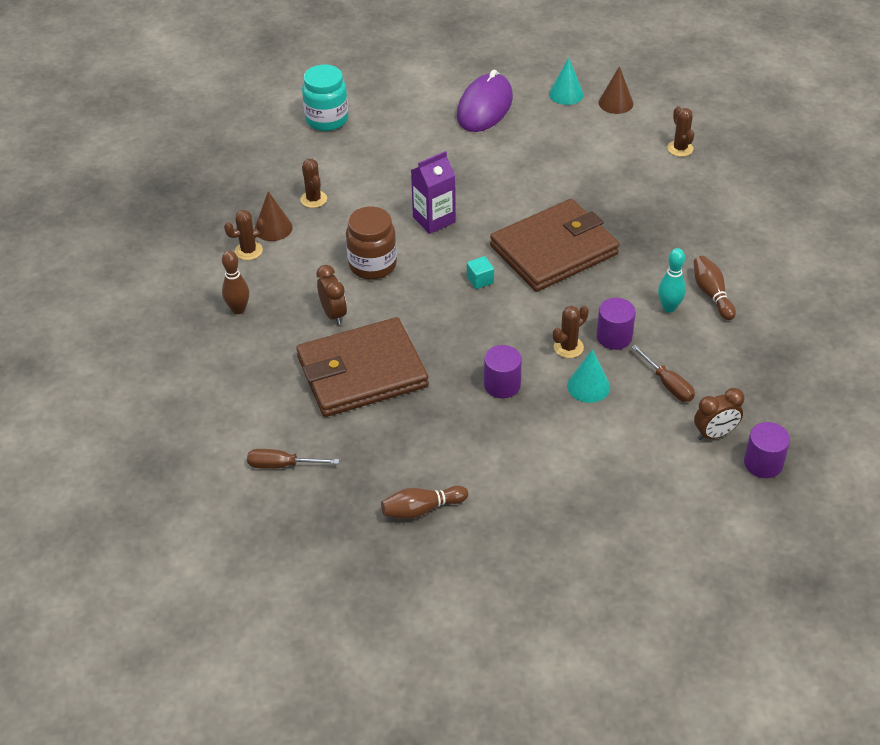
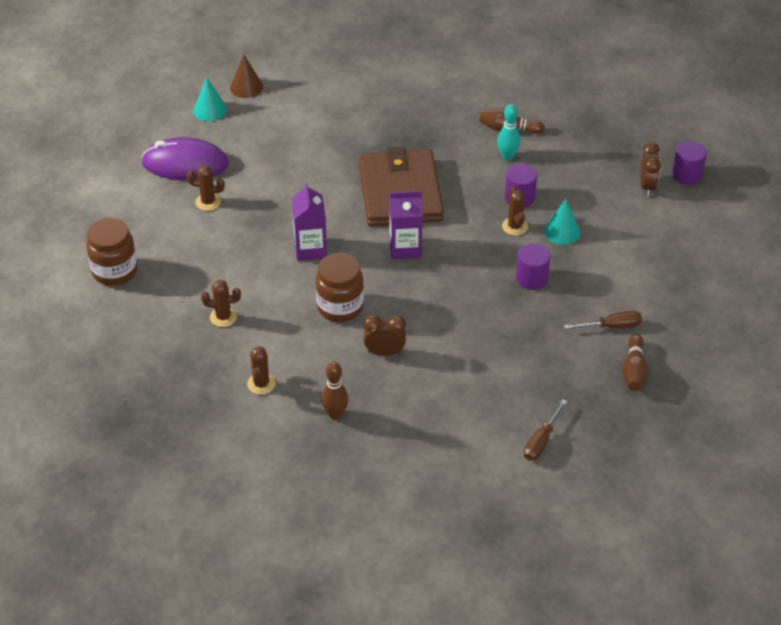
camera: 65 degrees left, 0 degrees up
(273, 228) = (242, 357): brown cone -> none
(327, 119) = (114, 271): turquoise jar -> brown jar
(362, 372) = (465, 356): brown wallet -> none
(480, 280) = (405, 248): turquoise cube -> purple carton
(484, 107) = (185, 164): purple mouse -> purple mouse turned 45 degrees counterclockwise
(668, 384) = (585, 189): brown screwdriver -> brown screwdriver (611, 326)
(680, 148) = (333, 76): brown cactus -> brown cactus (208, 202)

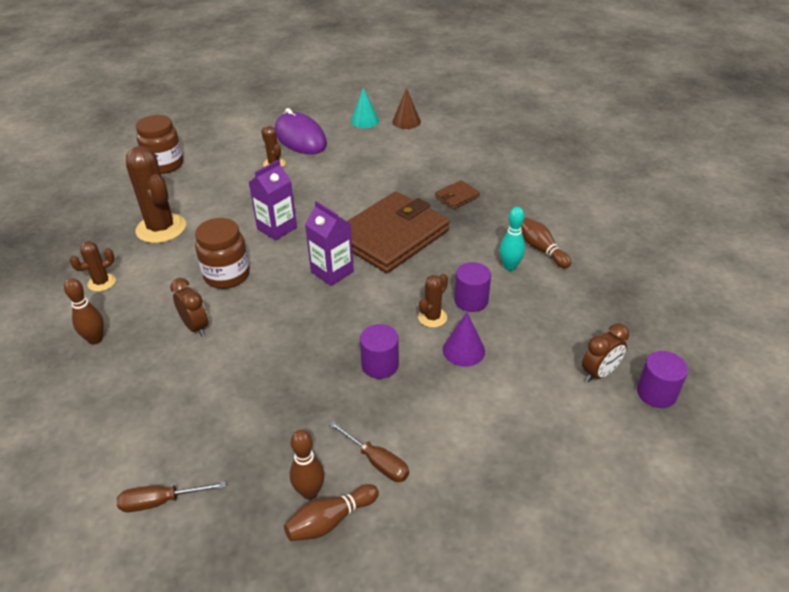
camera: 50 degrees right, 5 degrees down
(223, 317) = (161, 228): brown cactus -> brown cactus, size x1.97
(394, 128) = (457, 197): none -> brown wallet
(562, 231) = (463, 350): turquoise cone -> purple cone
(604, 369) = (310, 492): none -> brown bowling pin

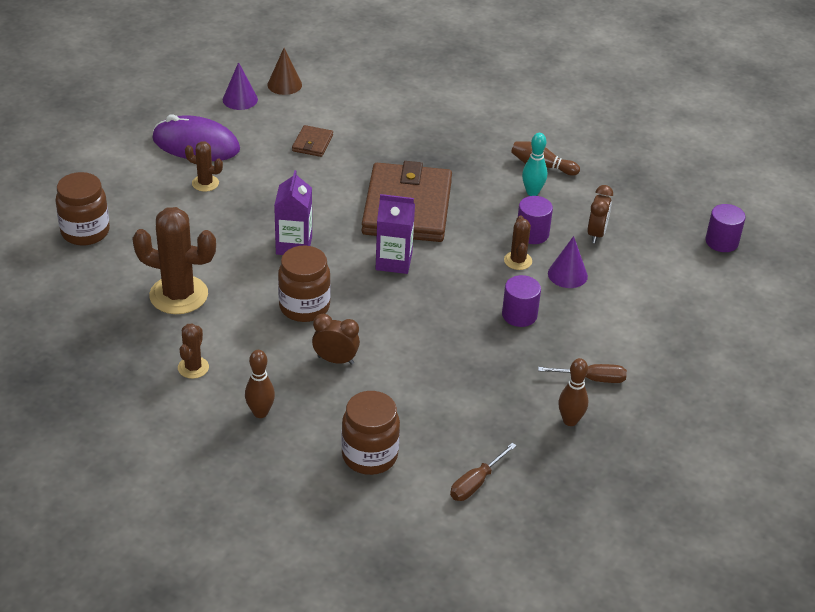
camera: 40 degrees left, 0 degrees up
(117, 421) = (369, 456): none -> brown jar
(330, 520) = (603, 429): brown bowling pin -> none
(364, 121) = (240, 99): turquoise cone -> purple cone
(457, 197) = (422, 146): brown wallet -> brown wallet (312, 143)
(599, 373) = (674, 246): brown clock -> brown clock (596, 234)

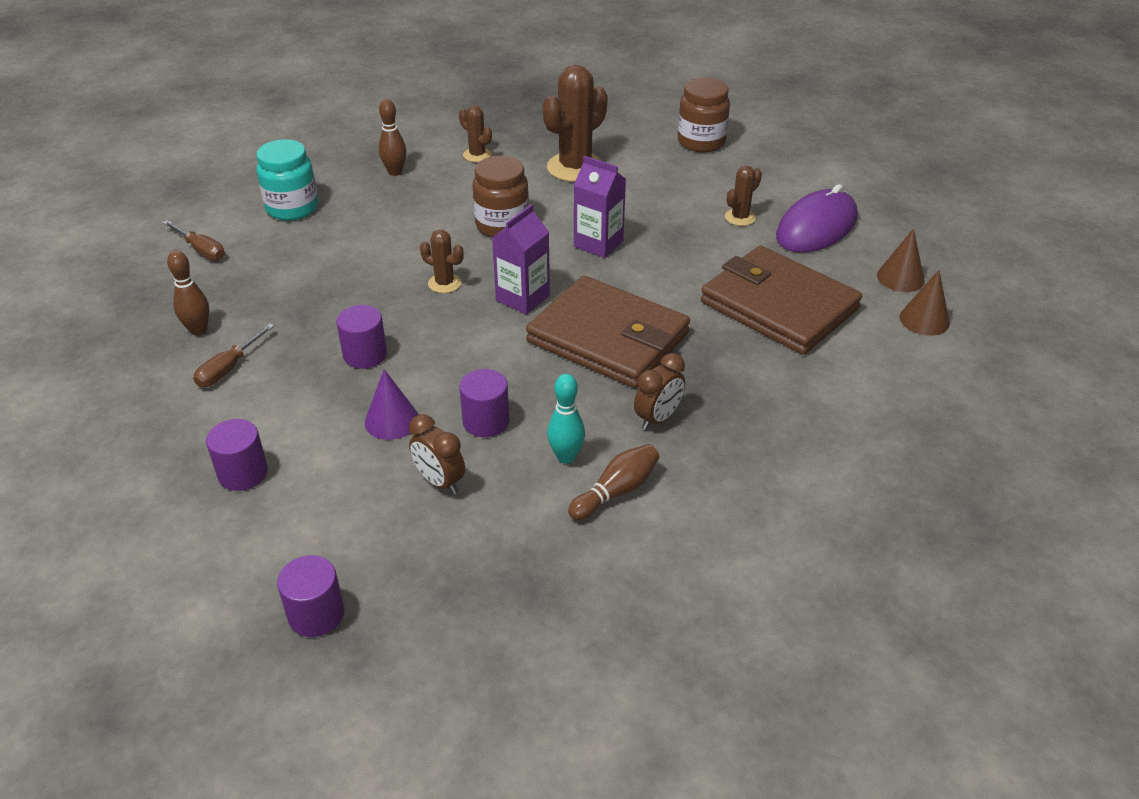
camera: 120 degrees right, 0 degrees up
(240, 99) = (900, 278): purple cone -> brown cone
(312, 143) = (779, 306): brown wallet -> brown wallet, size x2.44
(335, 360) = (417, 223): brown clock -> brown clock (658, 418)
(369, 456) = (292, 208): brown jar -> turquoise jar
(476, 483) = (201, 250): brown screwdriver -> brown screwdriver turned 150 degrees clockwise
(518, 261) = (449, 389): brown cactus -> brown cactus (444, 283)
(668, 319) = (243, 473): none -> purple cylinder

